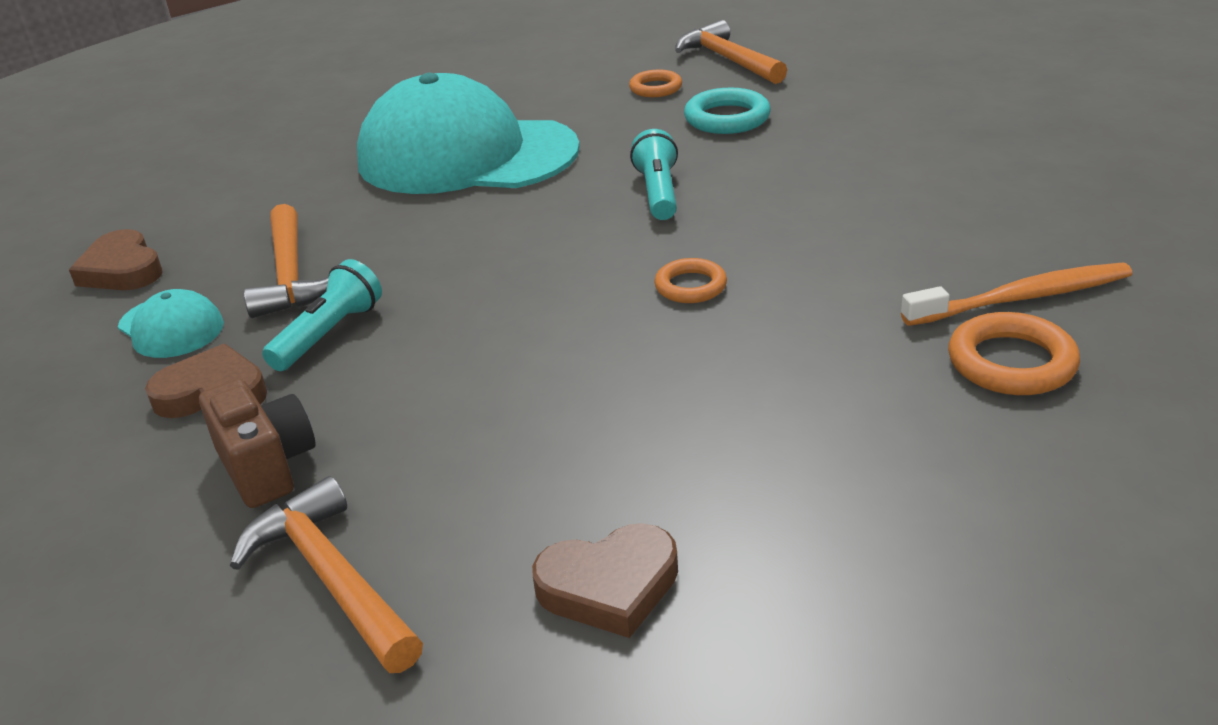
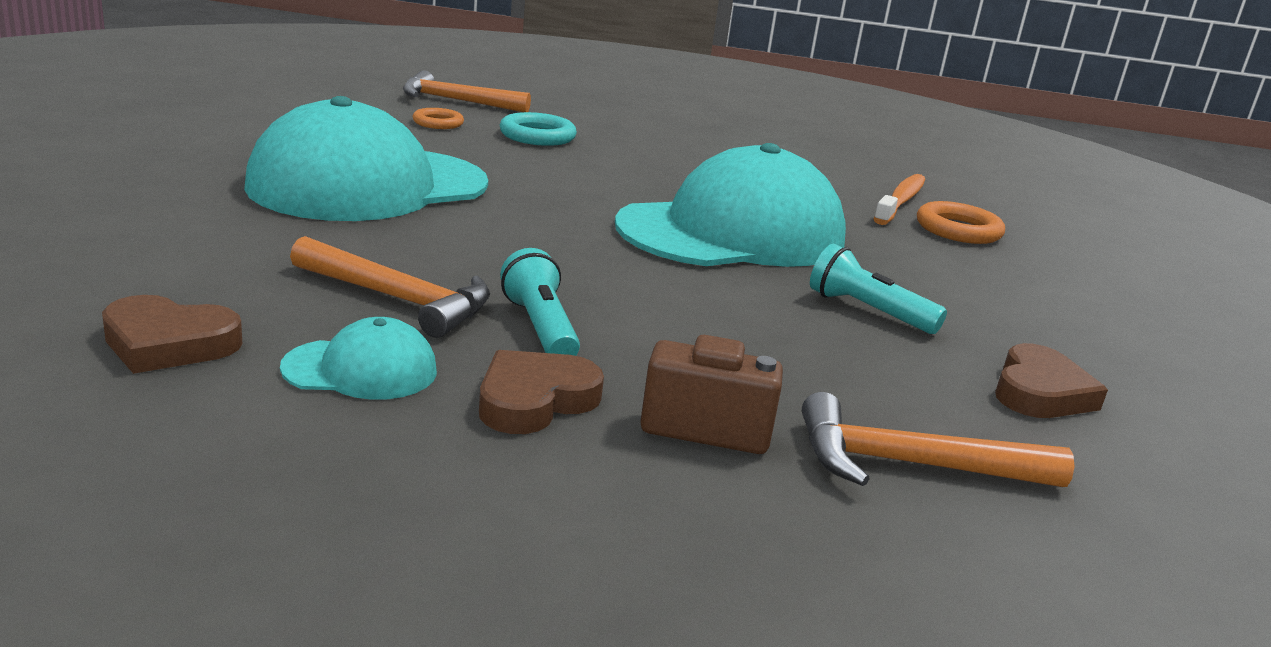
camera: 55 degrees left, 10 degrees down
(658, 192) = (589, 185): turquoise flashlight -> turquoise flashlight (868, 311)
(690, 286) = (732, 233): orange ring -> turquoise cap

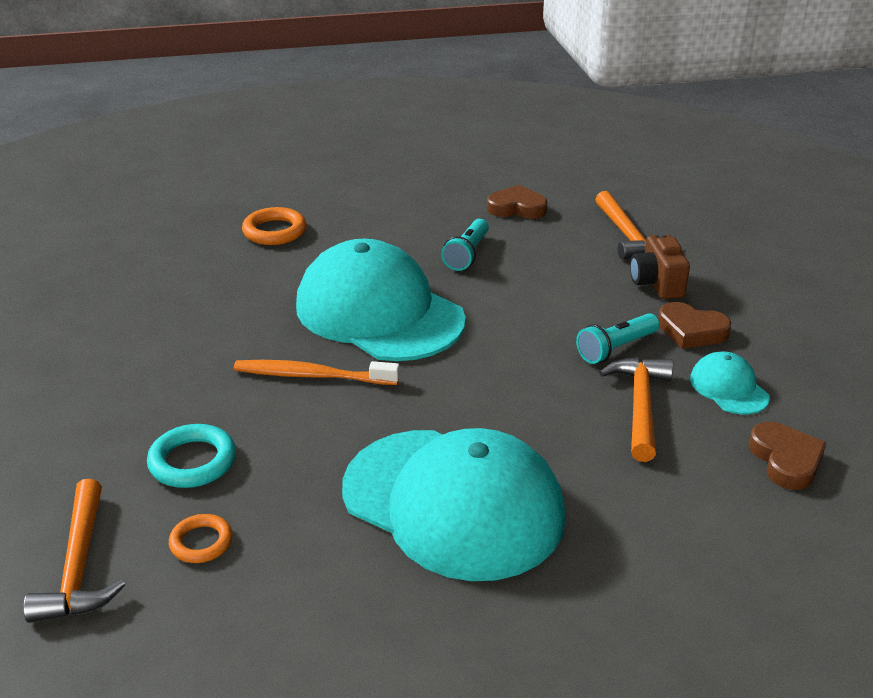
camera: 105 degrees left, 10 degrees up
(901, 201) = (223, 254): orange toothbrush -> orange toothbrush (312, 375)

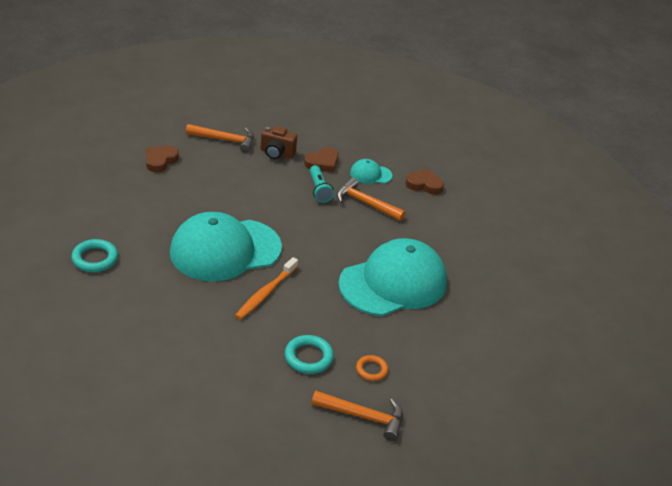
camera: 70 degrees left, 5 degrees up
(274, 231) = (95, 259): orange ring -> turquoise ring
(467, 254) = (194, 198): turquoise flashlight -> none

